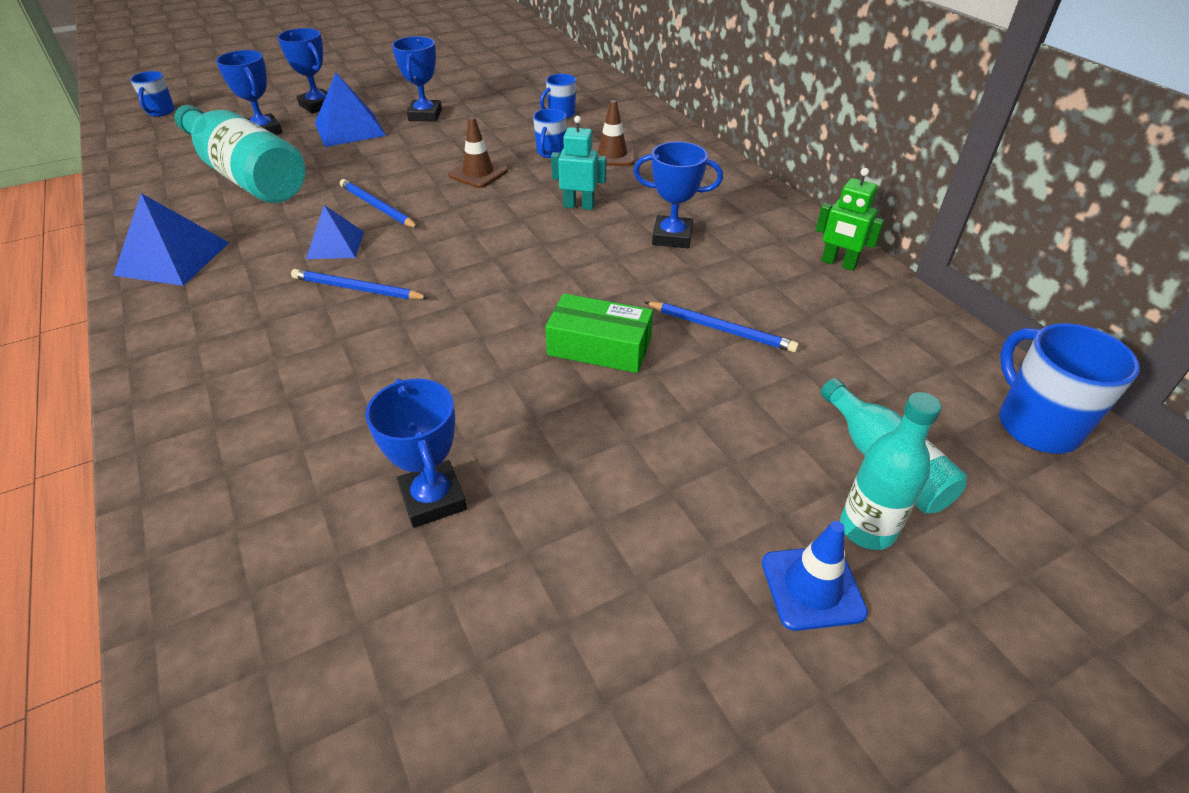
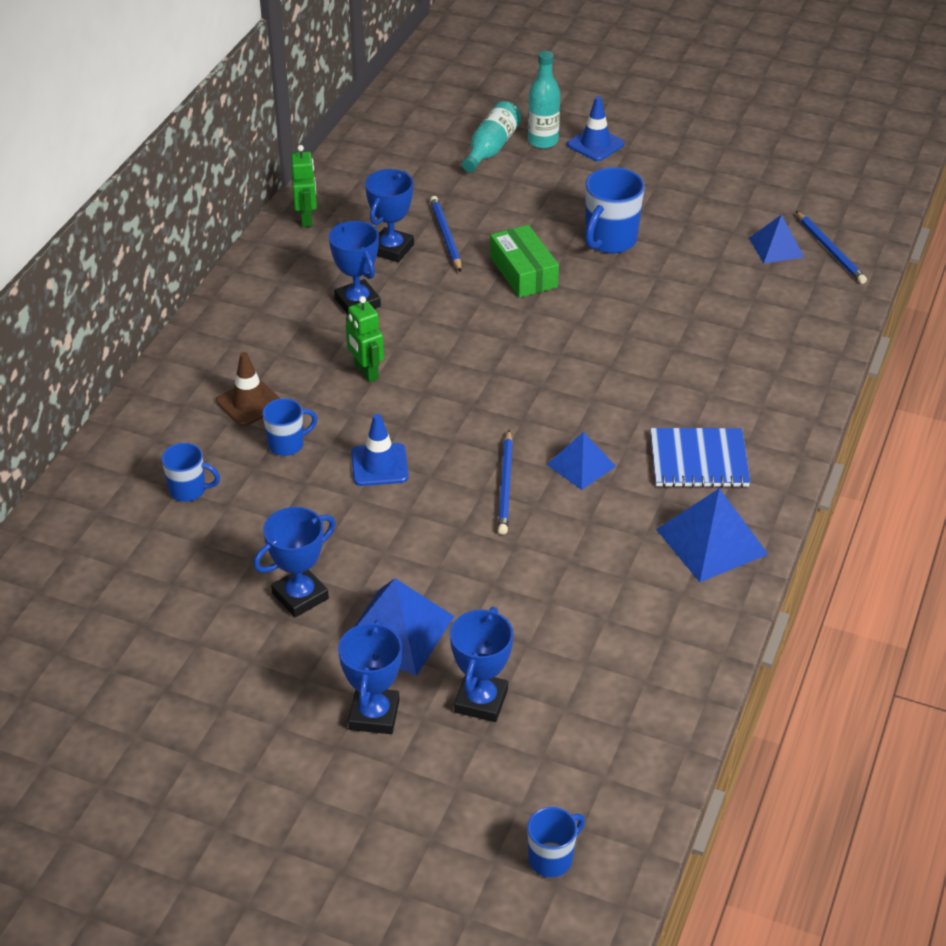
camera: 130 degrees left, 0 degrees up
(233, 300) = (699, 460): none -> blue notebook
(246, 176) = (567, 621): turquoise bottle -> none
(357, 289) = (609, 410): blue pencil -> blue pencil (830, 250)
(357, 612) = (776, 247): none -> blue pyramid
(433, 499) = (702, 264): blue trophy -> blue trophy (391, 249)
(478, 173) = (379, 465): brown traffic cone -> blue traffic cone
(579, 206) = (366, 372): turquoise robot -> green robot
(1035, 425) = (402, 115): blue mug -> blue mug (609, 241)

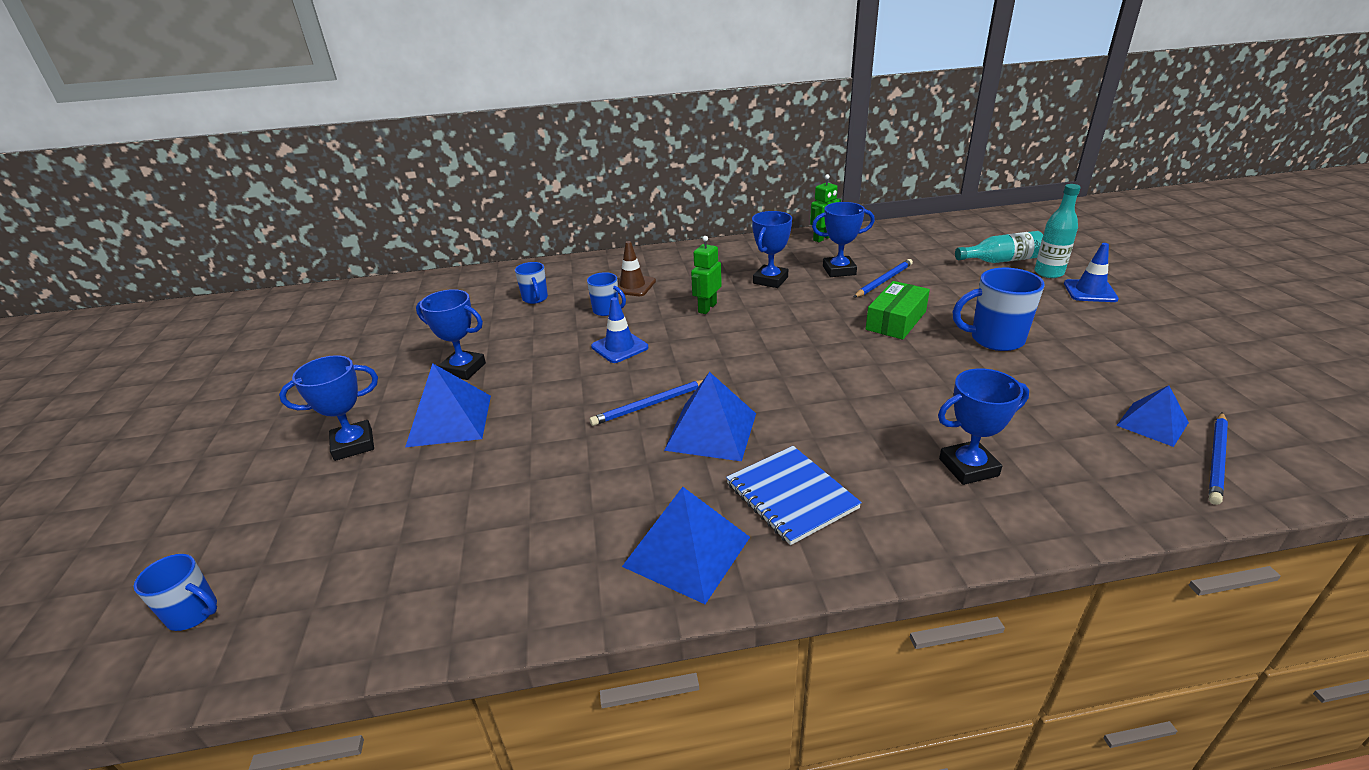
camera: 60 degrees right, 10 degrees down
(481, 701) = (388, 490): blue trophy -> blue trophy (968, 467)
(581, 465) = (711, 431): blue pyramid -> blue pyramid, size x1.57

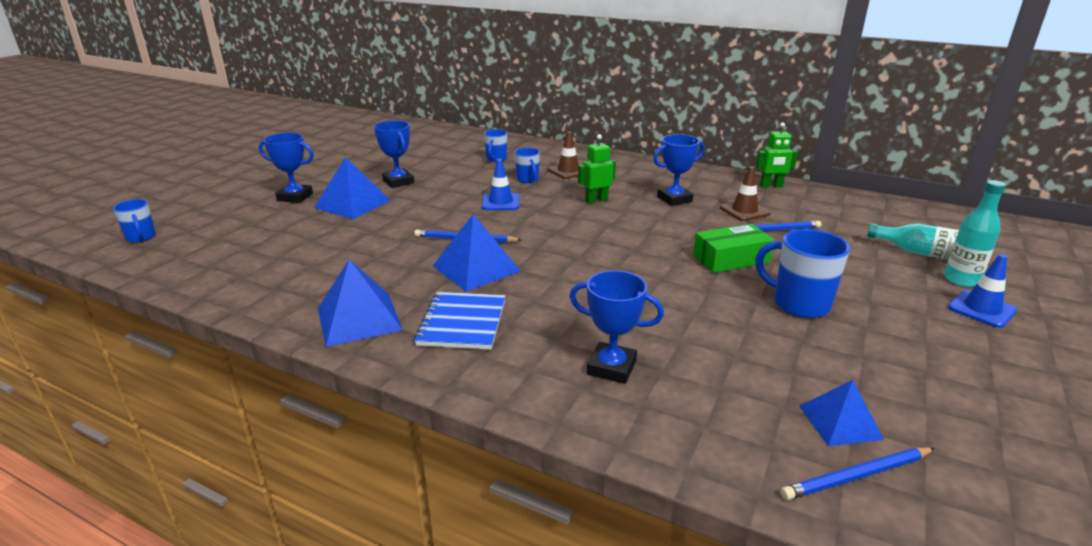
camera: 35 degrees right, 5 degrees down
(839, 270) = (744, 211): blue trophy -> brown traffic cone

